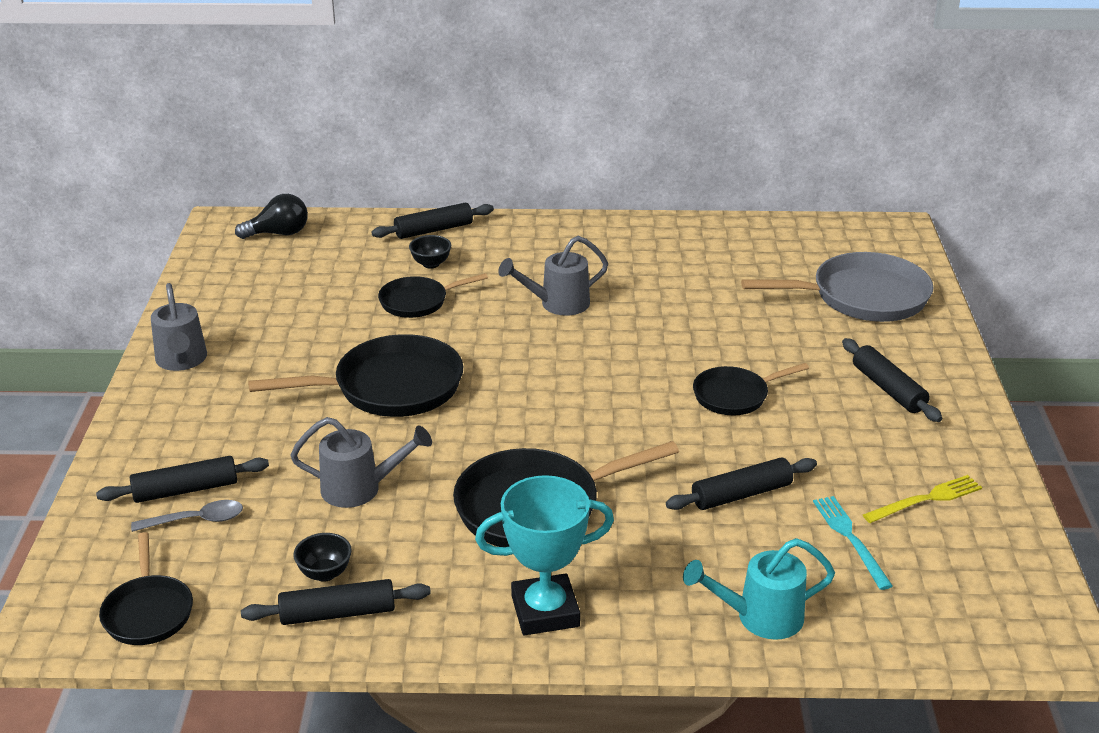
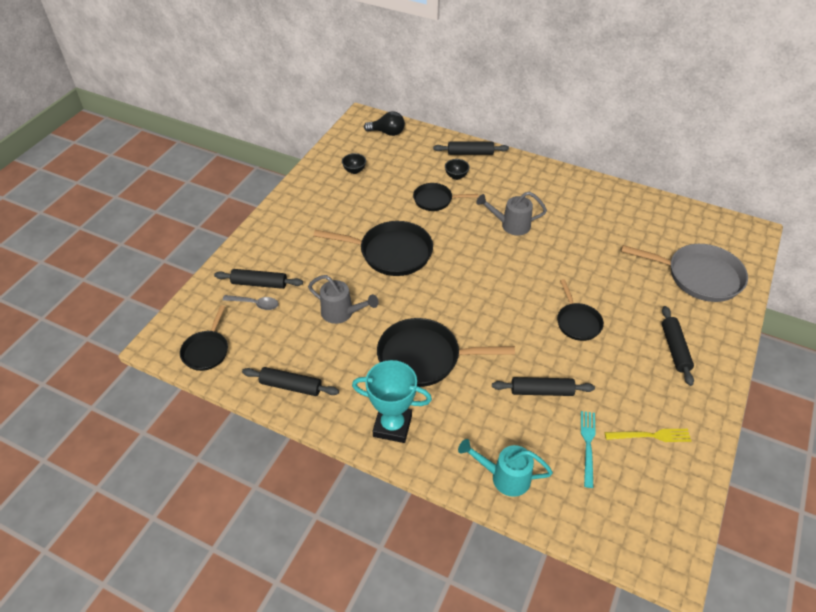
camera: 25 degrees right, 15 degrees up
(182, 361) = (298, 202): grey watering can -> none
(325, 573) = (297, 359): black bowl -> black bowl (354, 170)
(735, 395) = (577, 322): black pan -> black pan turned 105 degrees counterclockwise

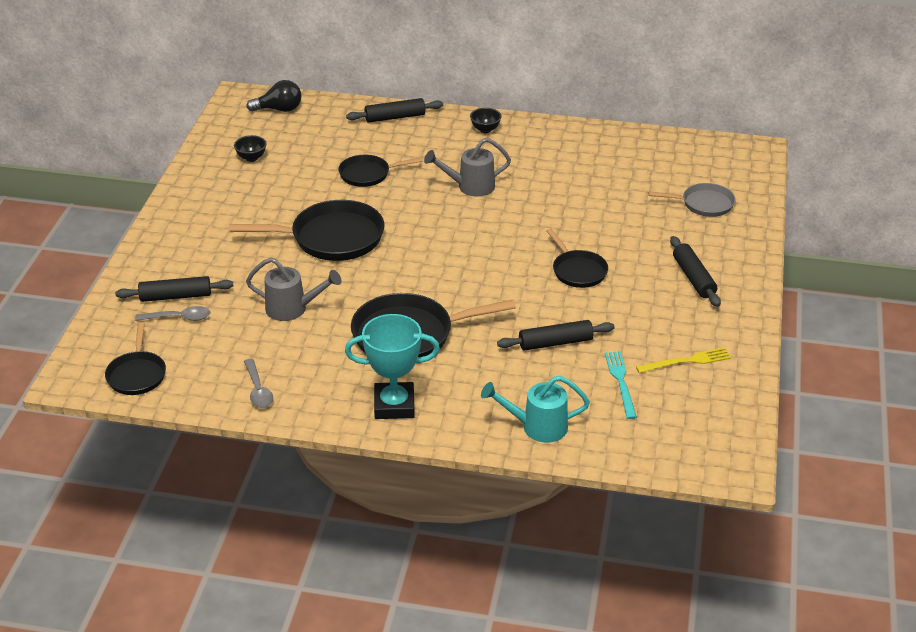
camera: 15 degrees left, 10 degrees down
(291, 386) = (258, 390): black rolling pin -> grey spoon
(456, 176) = (385, 145): black bowl -> black bowl (485, 129)
(698, 276) = (703, 204): grey pan -> grey pan, size x0.58

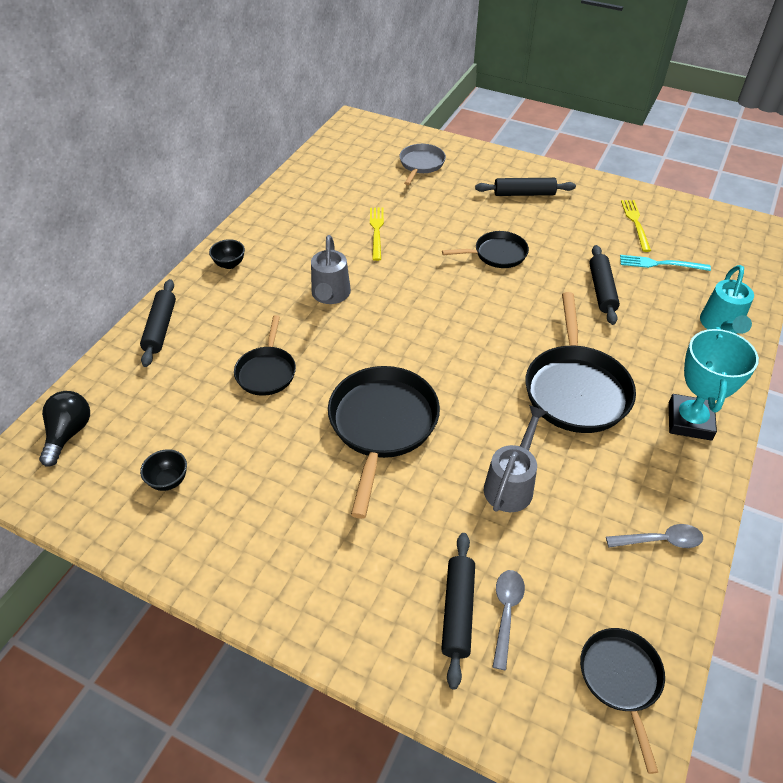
camera: 75 degrees left, 10 degrees up
(137, 374) = (621, 680): black pan -> black pan turned 105 degrees counterclockwise
(574, 195) = (376, 231): none -> yellow fork

